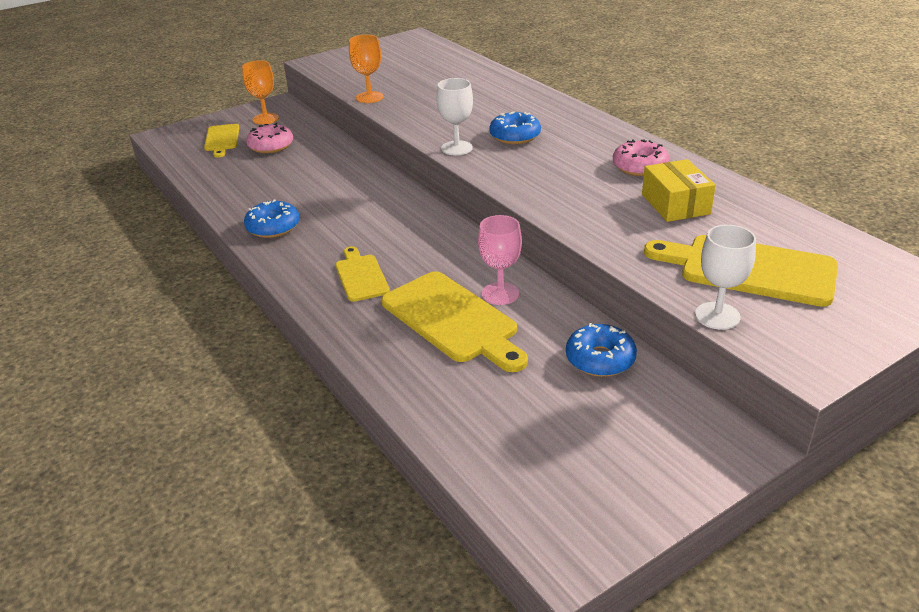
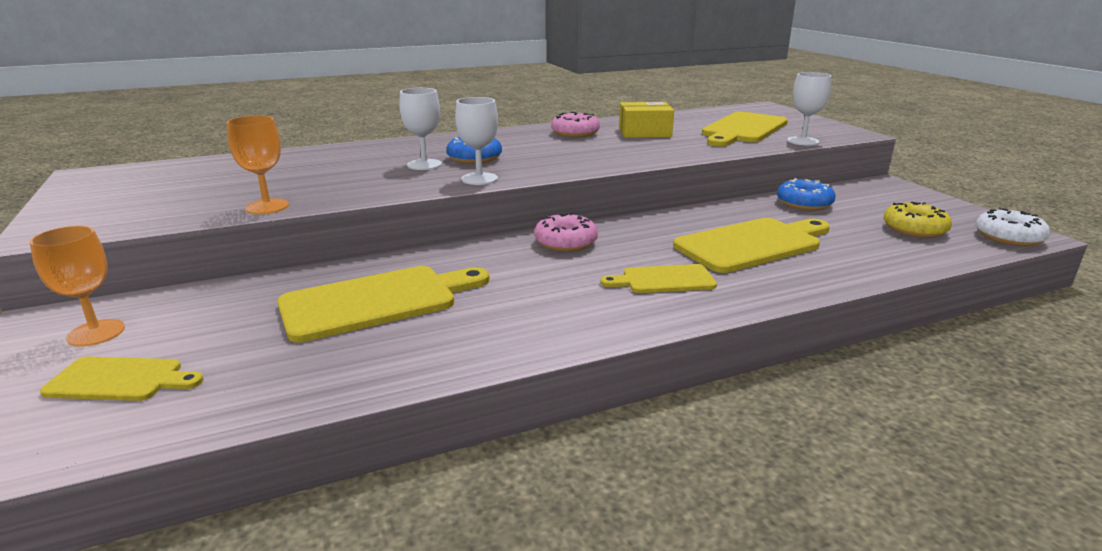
camera: 80 degrees left, 10 degrees down
(271, 146) = (224, 329): pink donut -> pink donut (565, 242)
(273, 227) = (514, 331): blue donut -> none
(309, 176) = (376, 301): none -> yellow cutting board
(485, 121) = (424, 165): none -> white goblet
(500, 294) = (709, 224): pink goblet -> none
(543, 442) = (914, 229): none -> yellow donut
(548, 529) = (1008, 237): none -> white donut

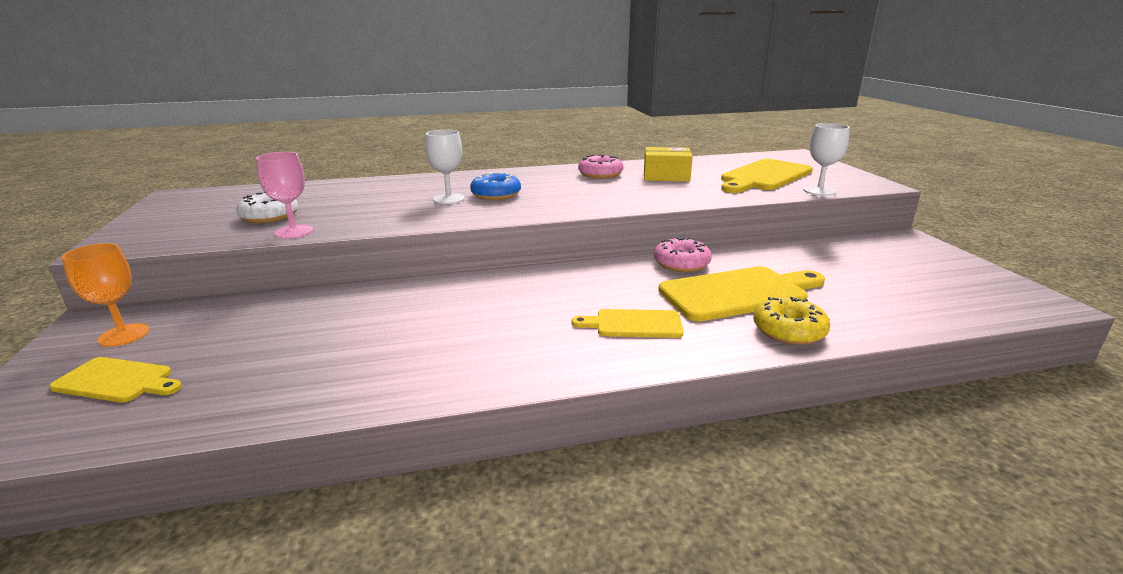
camera: 10 degrees right, 0 degrees up
(267, 207) = (294, 232): orange goblet -> pink goblet
(376, 301) = (362, 325): yellow cutting board -> none
(479, 179) = (489, 215): white goblet -> none
(565, 242) = (558, 279): pink donut -> pink donut (681, 263)
(804, 203) = (809, 253): blue donut -> none
(914, 229) = (917, 288): yellow donut -> yellow donut (788, 331)
(1008, 237) = (1022, 304): white donut -> white donut (270, 216)

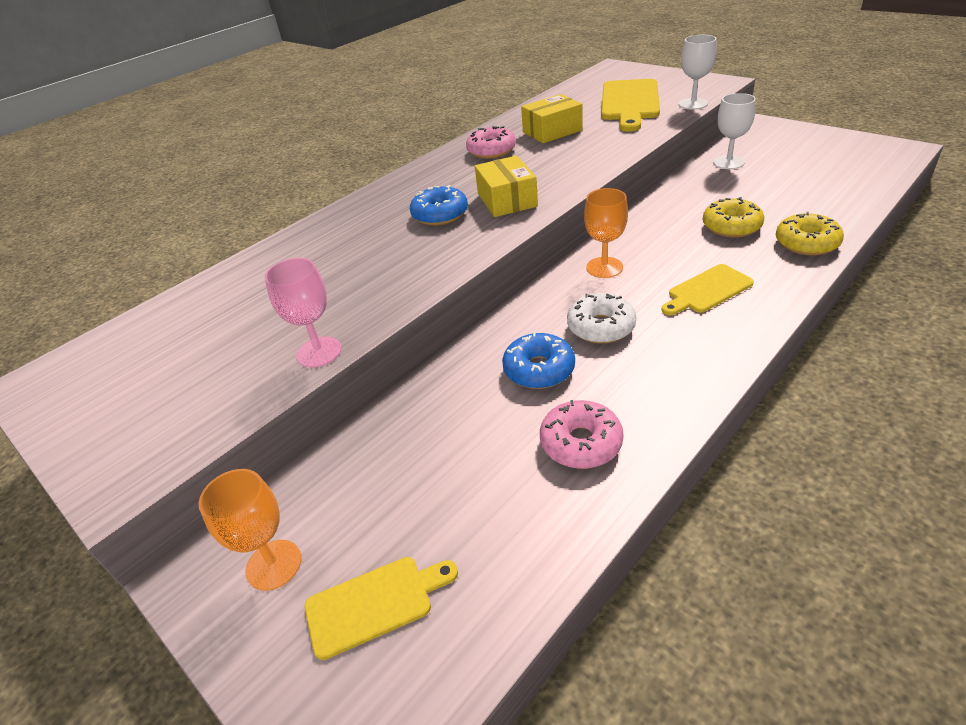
camera: 30 degrees left, 15 degrees up
(270, 216) = (244, 348): white donut -> white donut (601, 327)
(425, 315) = (539, 369): none -> blue donut
(449, 199) = (402, 239): white goblet -> white goblet (728, 162)
(552, 201) = (507, 200): none -> yellow box
(583, 278) = (604, 267): none -> orange goblet
(681, 263) = (653, 217): pink donut -> pink donut (581, 443)
(738, 293) = (731, 226): yellow cutting board -> yellow donut

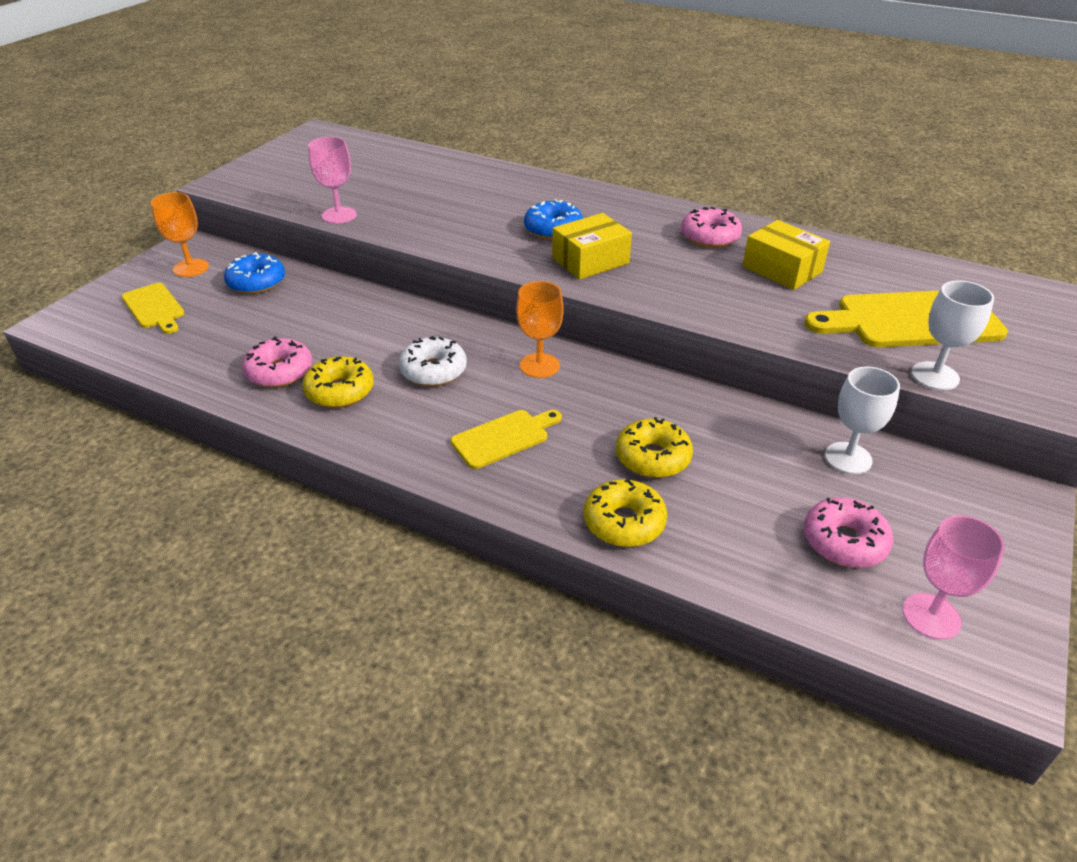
camera: 70 degrees right, 0 degrees up
(539, 369) = (370, 342): blue donut -> blue donut (256, 282)
(627, 391) = (340, 391): none -> yellow donut
(707, 290) = (504, 437): yellow cutting board -> yellow cutting board turned 105 degrees clockwise
(809, 173) = (844, 542): none -> pink donut
(865, 159) = (931, 616): none -> pink goblet

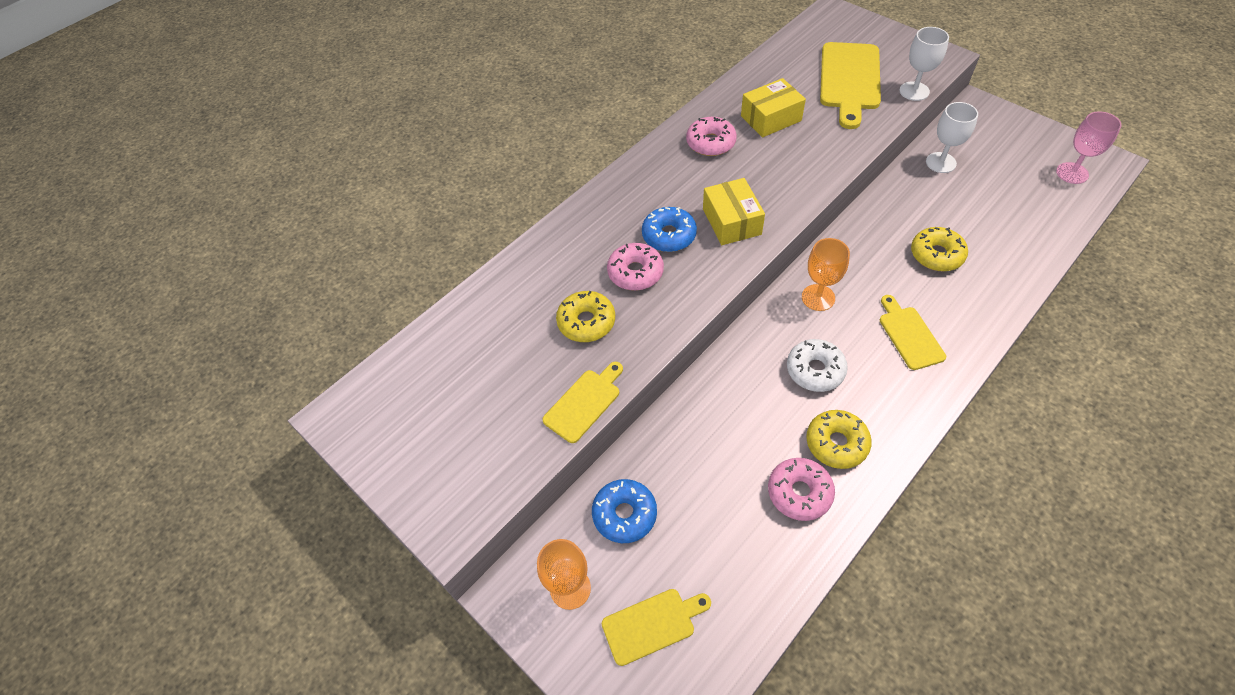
camera: 70 degrees left, 15 degrees up
(339, 215) = (584, 403): pink goblet -> yellow cutting board
(624, 522) = (1002, 284): yellow donut -> yellow donut (586, 322)
(844, 542) = (1016, 188): pink donut -> pink donut (635, 272)

